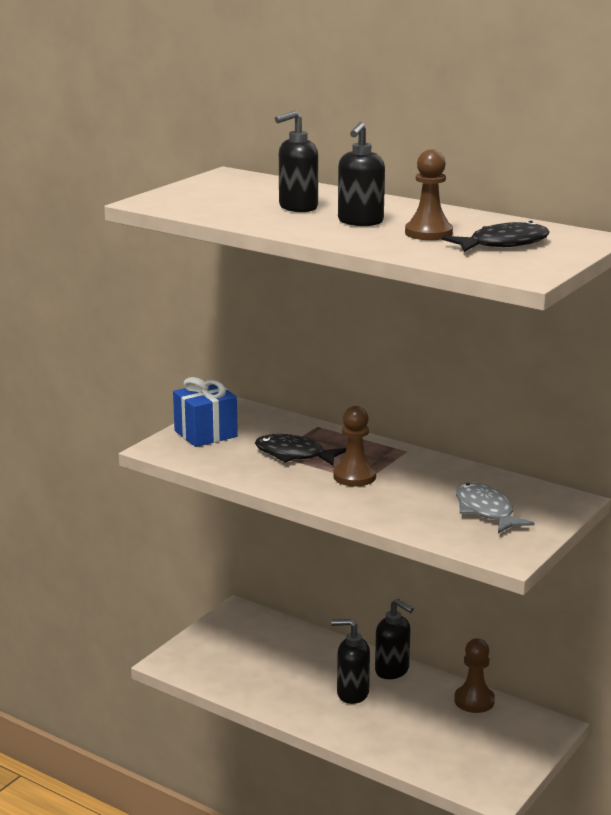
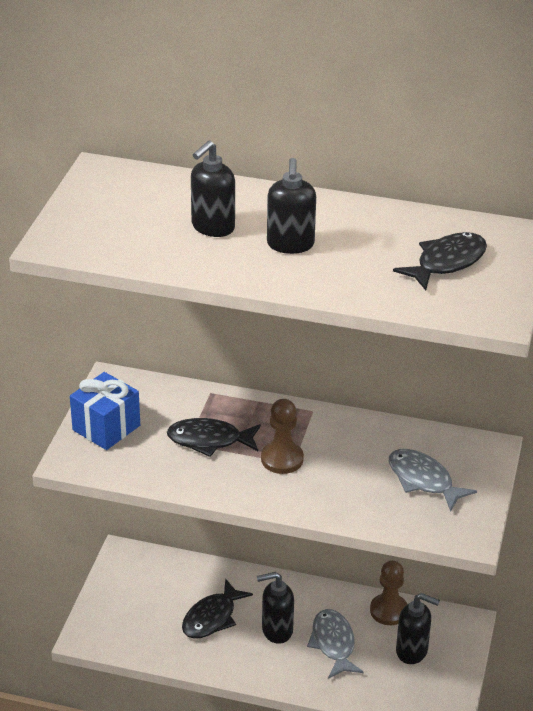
camera: 20 degrees left, 15 degrees up
(294, 672) = (212, 617): none -> black fish
(392, 670) = (301, 593): black soap dispenser -> black soap dispenser (412, 651)
(403, 715) = (333, 643): none -> grey fish
(428, 233) = (367, 255): brown pawn -> none

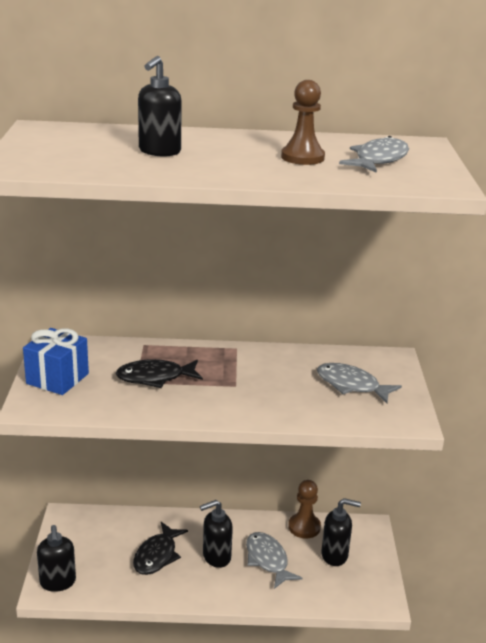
camera: 15 degrees left, 10 degrees down
(282, 459) = (224, 384): brown pawn -> brown pawn (302, 157)
(290, 245) = (236, 157): black soap dispenser -> black soap dispenser (58, 582)
(447, 262) = (378, 160): black fish -> grey fish

